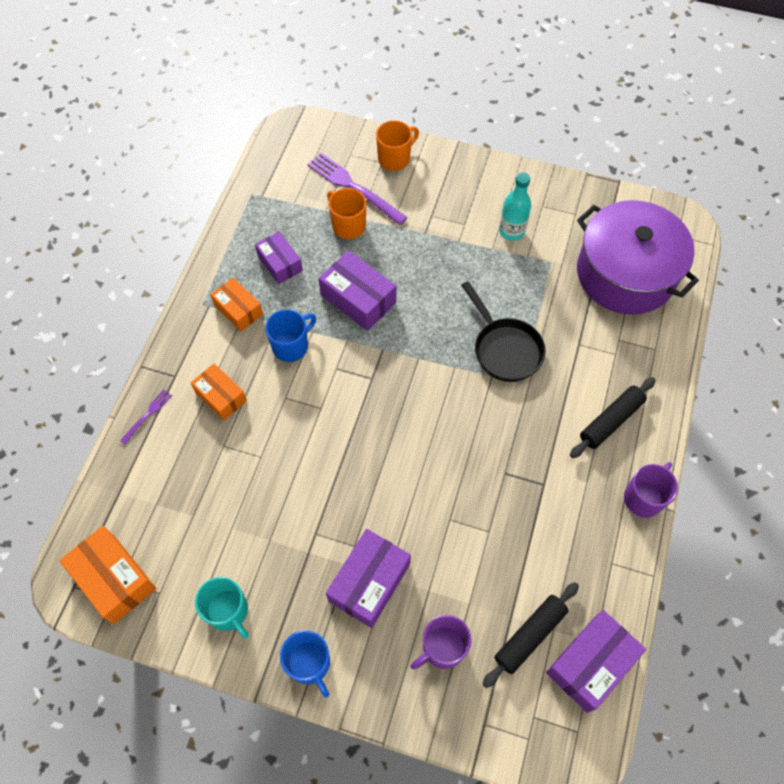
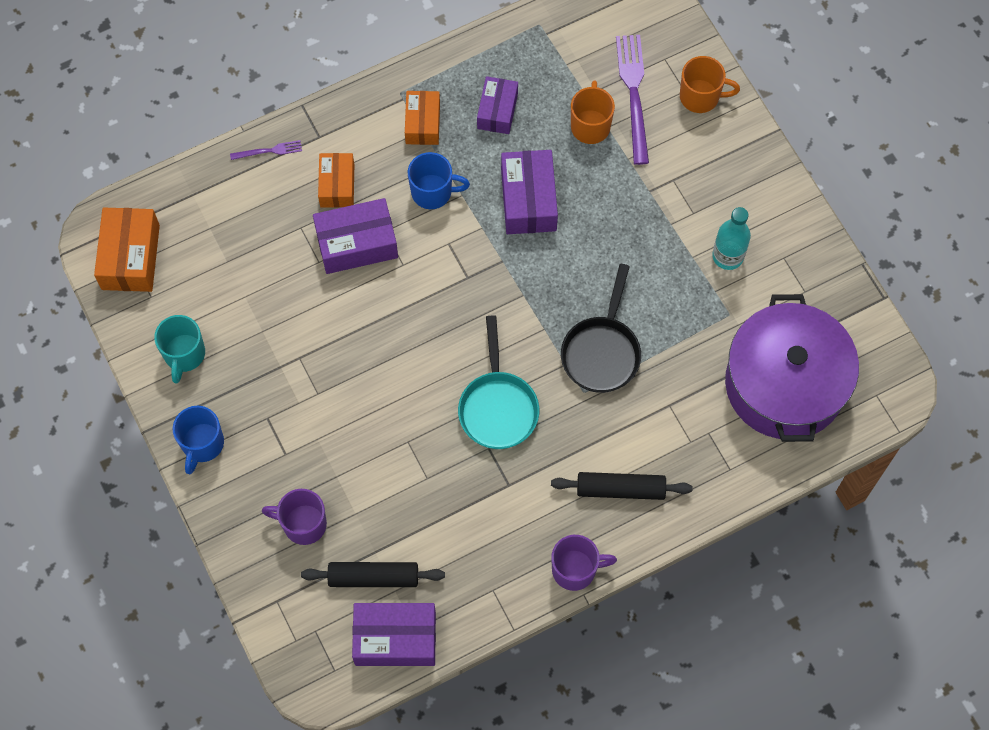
camera: 45 degrees right, 5 degrees up
(369, 582) = (301, 429): purple box -> purple box (357, 243)
(481, 441) = (497, 407): none -> turquoise pan

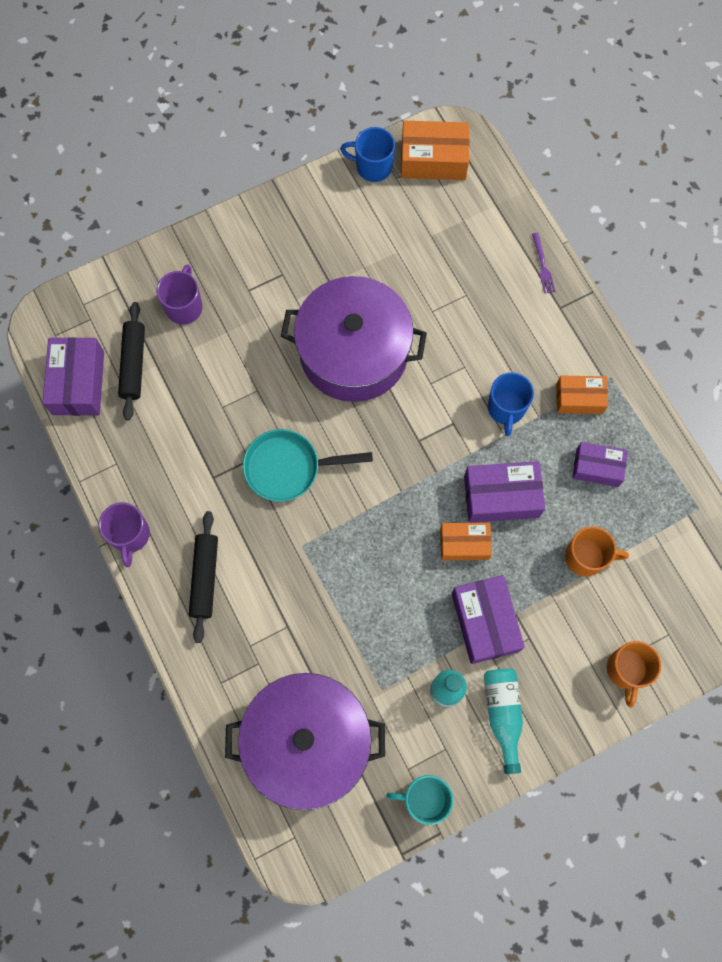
camera: 90 degrees right, 5 degrees up
(184, 355) = (341, 206): turquoise mug -> turquoise mug (424, 798)
(202, 444) = (259, 224): blue mug -> blue mug (372, 167)
(337, 185) = (510, 324): orange box -> orange box (464, 544)
(357, 243) = (451, 343): purple box -> purple box (485, 622)
(365, 341) = (354, 352): none -> purple pot
(602, 351) = (343, 563): black pan -> none
(634, 94) = (625, 601): purple fork -> none
(748, 206) = (502, 714): none -> turquoise bottle

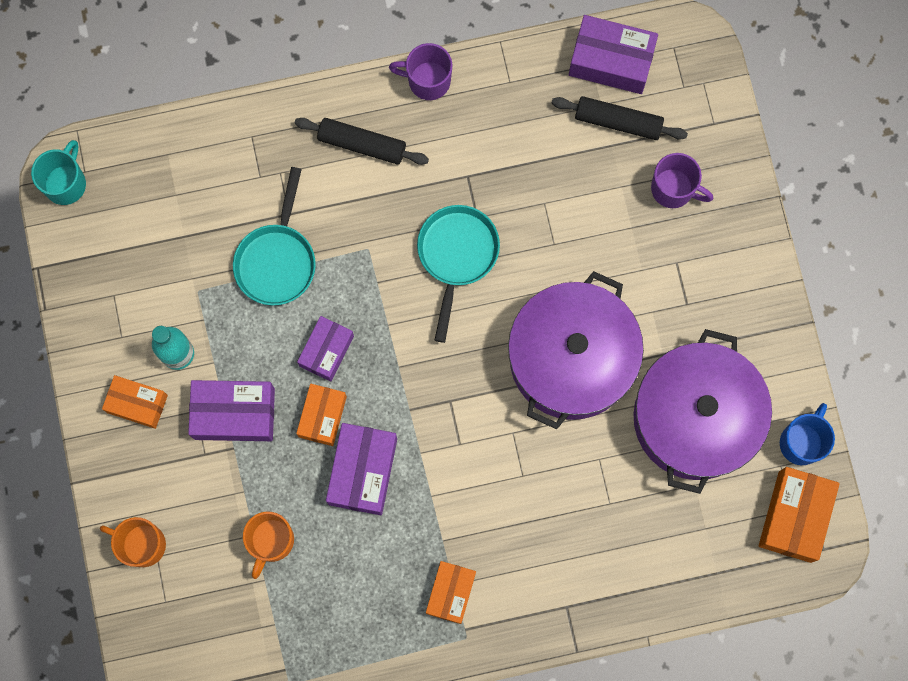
camera: 105 degrees right, 5 degrees up
(307, 742) = (169, 205): purple pot -> purple pot (695, 418)
(333, 624) = (277, 260): none -> turquoise pan
(424, 798) = (81, 303): turquoise mug -> turquoise mug (66, 183)
(502, 714) = (137, 404): turquoise bottle -> orange box
(506, 409) = (460, 507): blue mug -> none
(542, 265) = (624, 604): purple fork -> none
(597, 467) = (366, 586): purple box -> purple box (326, 351)

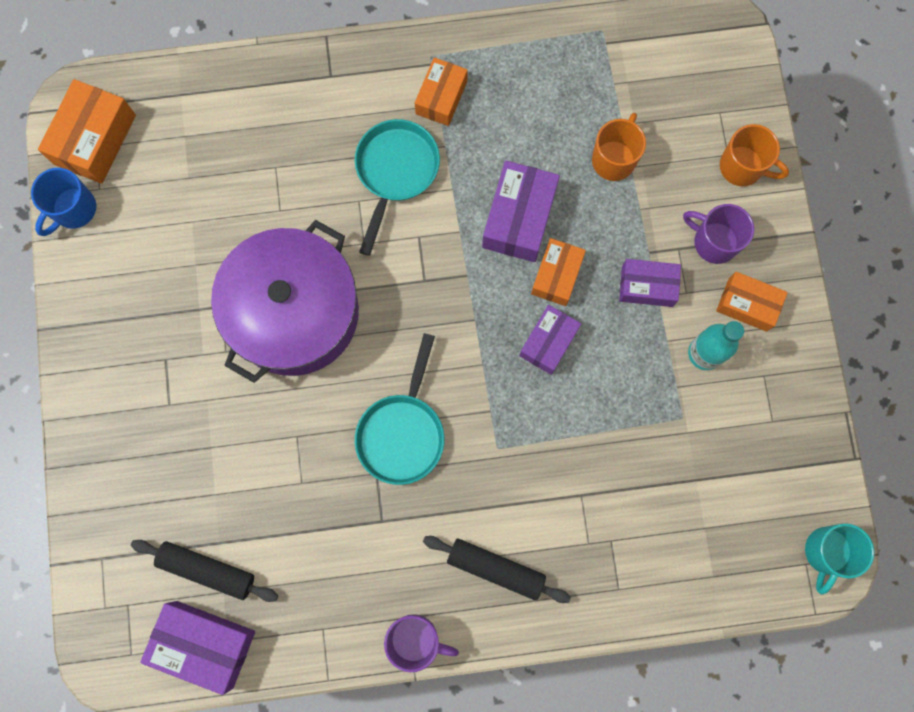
camera: 175 degrees left, 0 degrees up
(234, 413) = (647, 286): purple box -> purple box, size x0.66
(277, 260) = (596, 444): turquoise pan -> turquoise pan (395, 172)
(673, 189) = (158, 486): purple mug -> purple mug (714, 242)
(695, 418) = (176, 242): purple pot -> none

